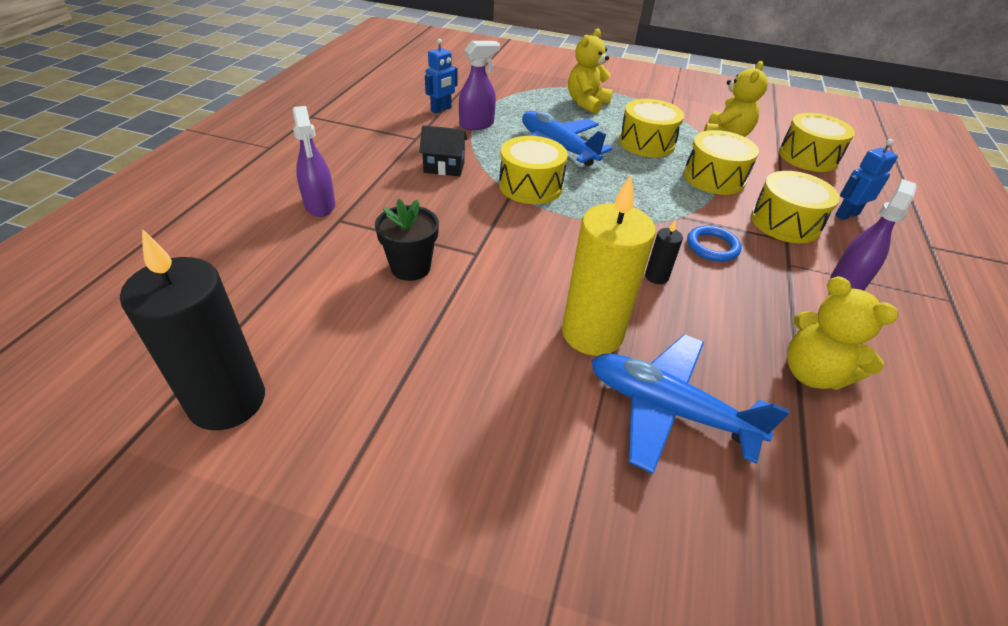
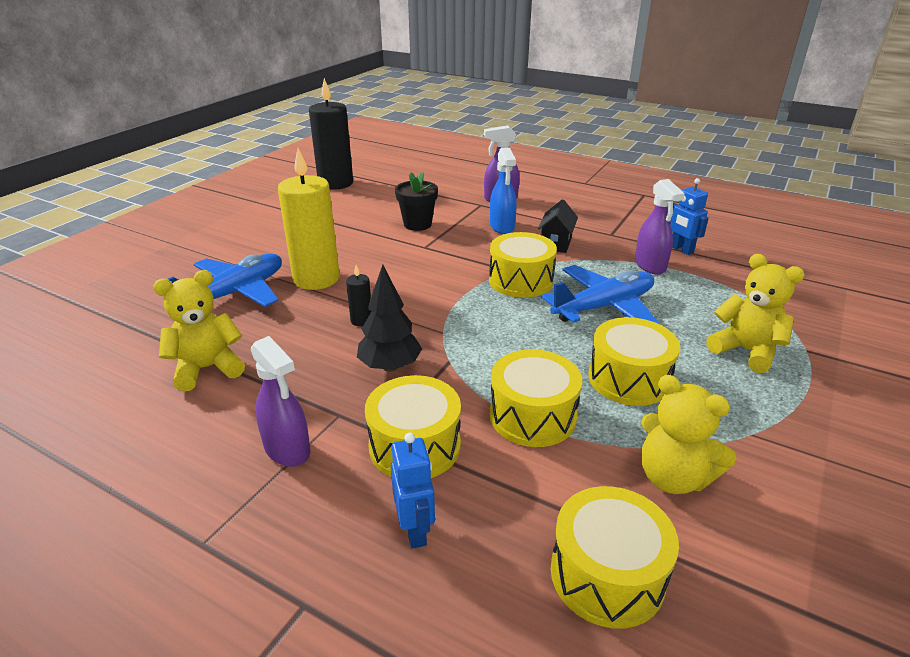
camera: 105 degrees right, 10 degrees down
(408, 201) = (502, 227): none -> blue spray bottle
(712, 246) = (390, 366): blue ring -> black tree

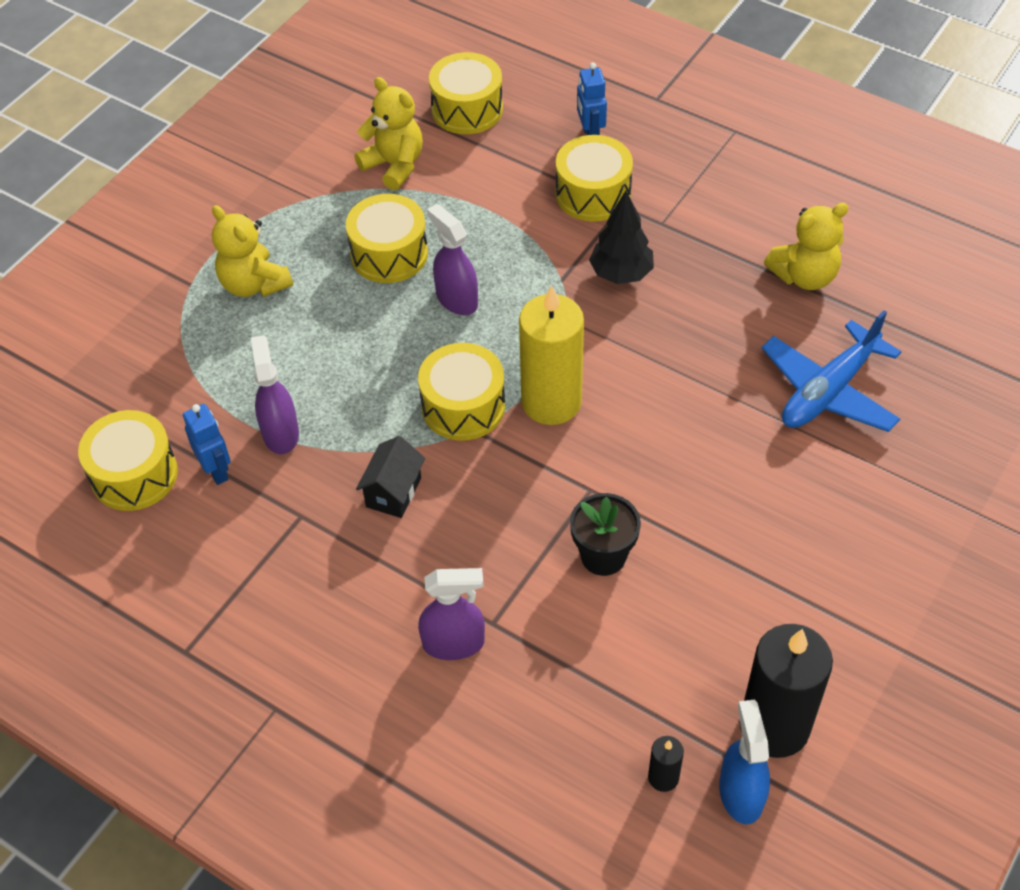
camera: 175 degrees left, 20 degrees up
(287, 449) = (697, 193): purple spray bottle -> purple spray bottle (456, 299)
(316, 279) = (732, 418): yellow candle -> yellow candle (551, 402)
(361, 320) = (660, 339): black candle -> black candle (663, 777)
(502, 227) = (466, 543): blue spray bottle -> blue spray bottle (741, 793)
(532, 416) = (490, 218): yellow drum -> yellow drum (134, 474)
(603, 307) = (375, 354): blue plane -> none

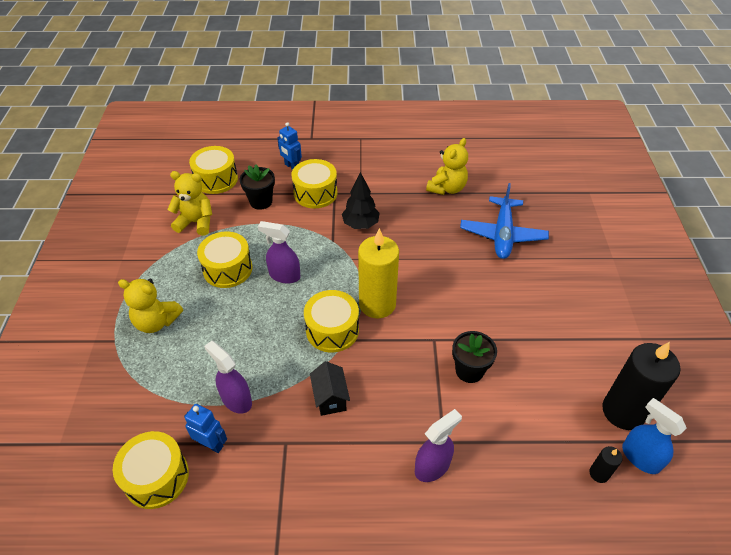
camera: 35 degrees left, 5 degrees down
(504, 172) = (261, 201): none -> black flower pot

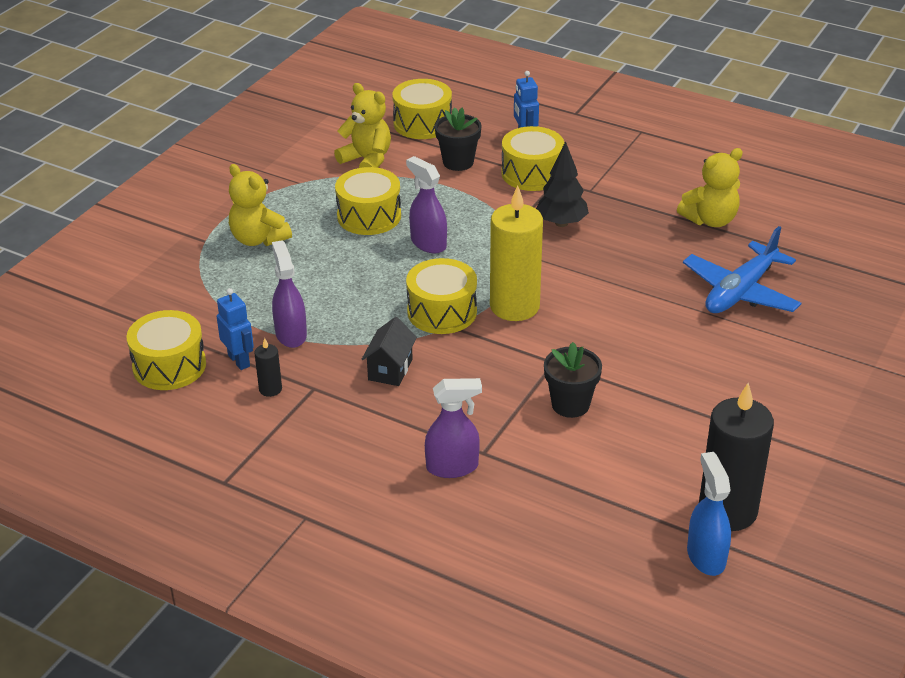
camera: 30 degrees right, 10 degrees down
(599, 473) = (640, 549): black candle -> black candle (270, 389)

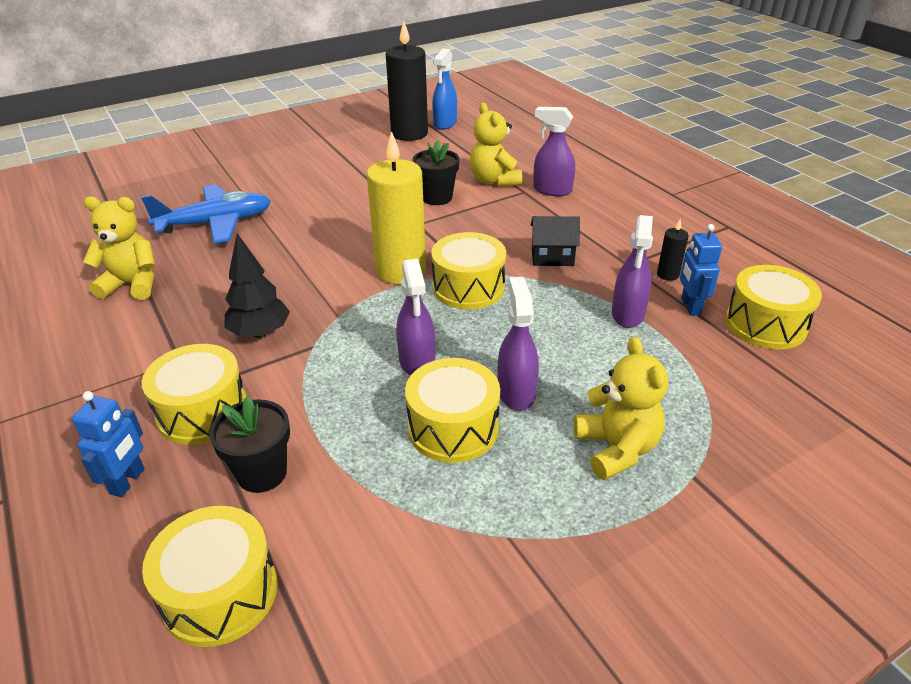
camera: 150 degrees left, 0 degrees up
(343, 248) = (516, 392): none -> purple spray bottle
(367, 160) = (377, 540): yellow teddy bear -> yellow teddy bear (494, 180)
(390, 369) = (552, 257): black house -> black house turned 45 degrees clockwise

